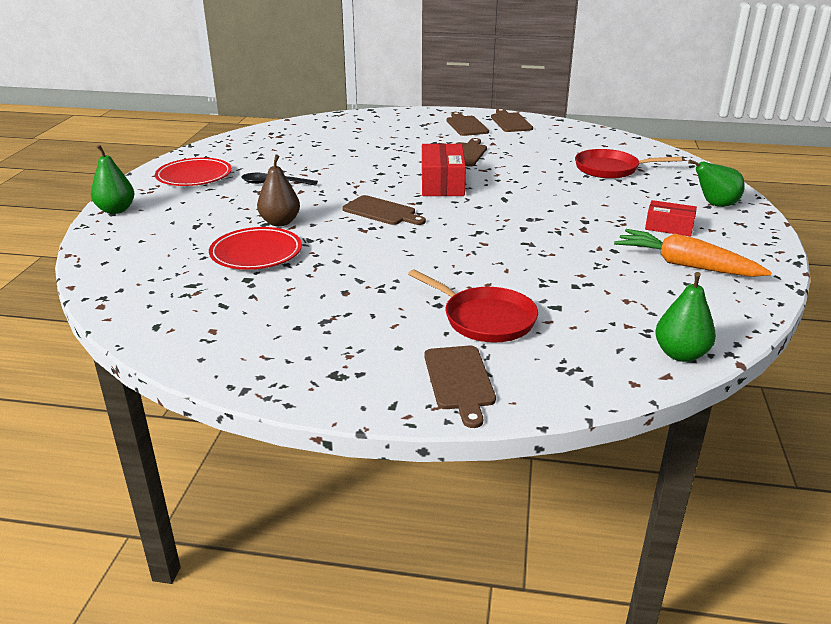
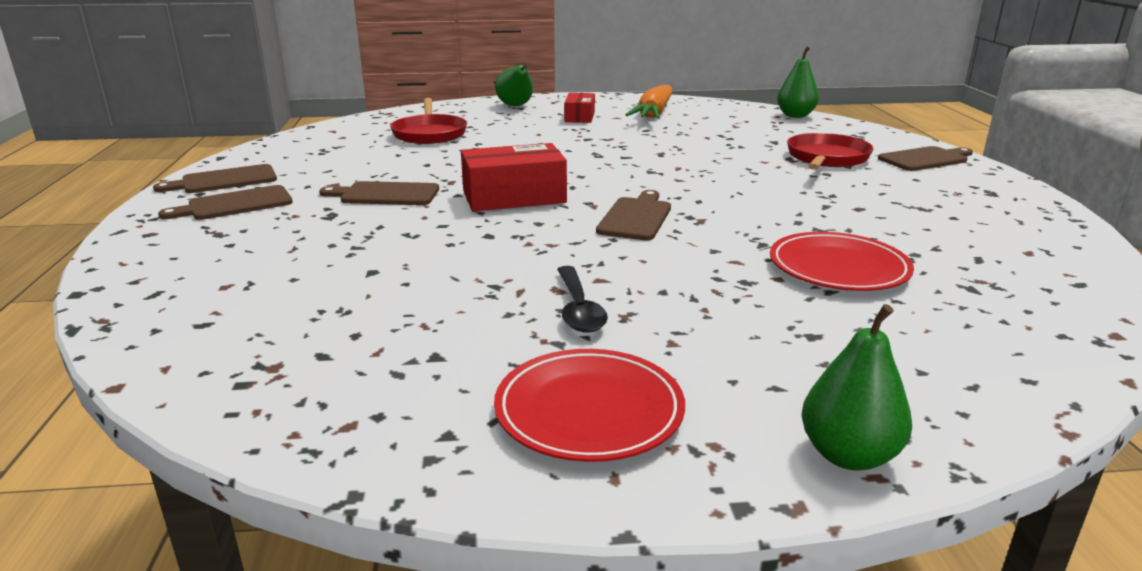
camera: 105 degrees left, 5 degrees down
(280, 222) = (730, 272): brown pear -> none

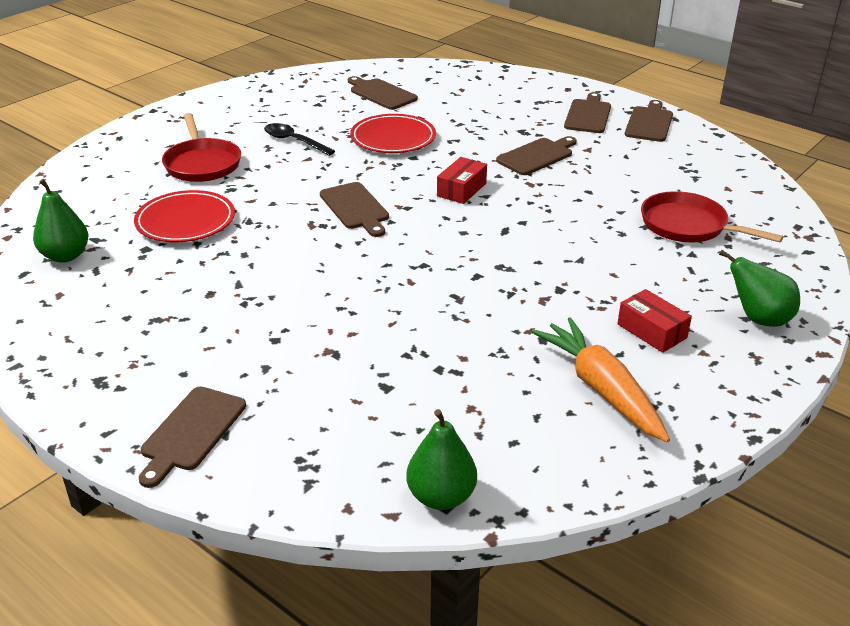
camera: 135 degrees right, 10 degrees up
(320, 329) = (381, 94): none -> brown cutting board
(514, 197) = (461, 190): red box -> red box, size x0.60
(589, 410) = (232, 112): red plate -> red plate (393, 138)
(826, 158) = (298, 373): red pan -> red pan (202, 164)
(848, 455) = (126, 134): green pear -> green pear (65, 256)

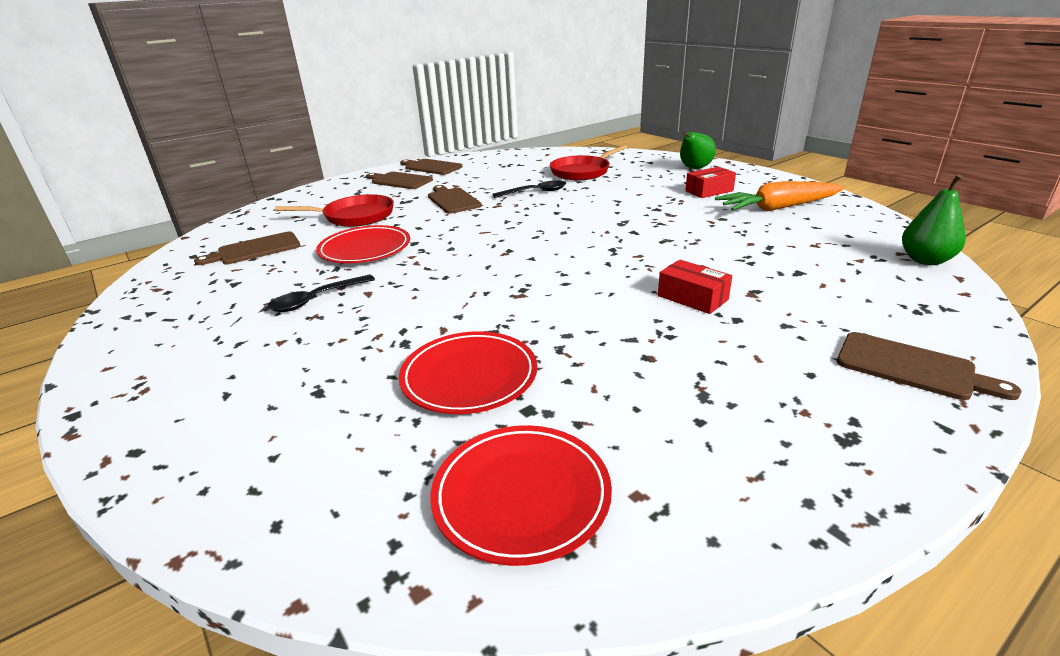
camera: 75 degrees left, 5 degrees down
(65, 256) = (521, 495): green pear -> red plate
(202, 164) = (314, 364): red pan -> red pan (355, 216)
(355, 208) = (497, 272): brown cutting board -> none
(461, 190) = (490, 228): red box -> red box (692, 298)
(586, 201) = (535, 192): none -> black spoon

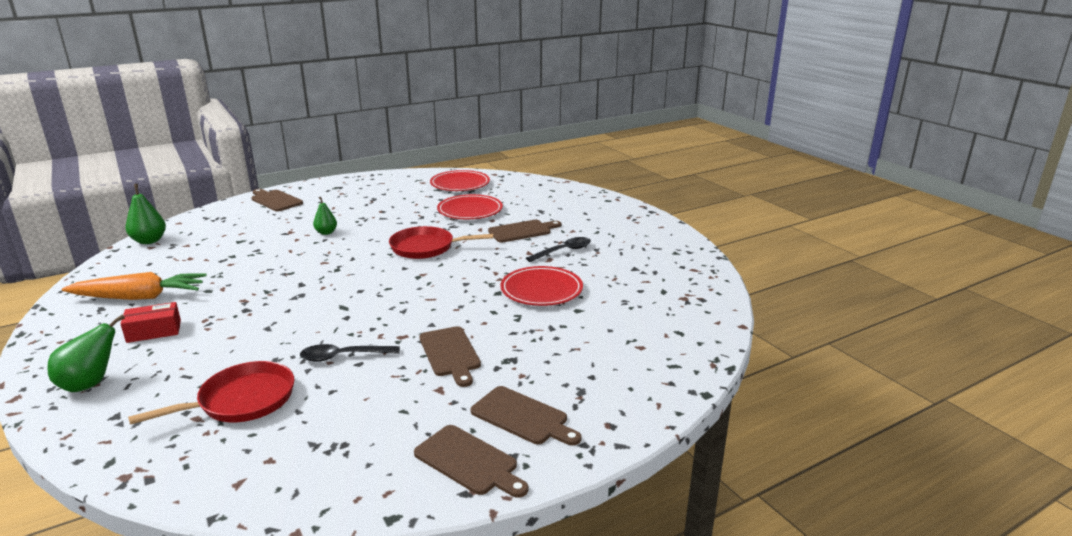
camera: 175 degrees left, 5 degrees down
(255, 250) = (646, 300): brown cutting board -> brown cutting board (522, 231)
(355, 216) = (566, 337): red pan -> red pan (426, 247)
(692, 298) = (326, 232): red box -> green pear

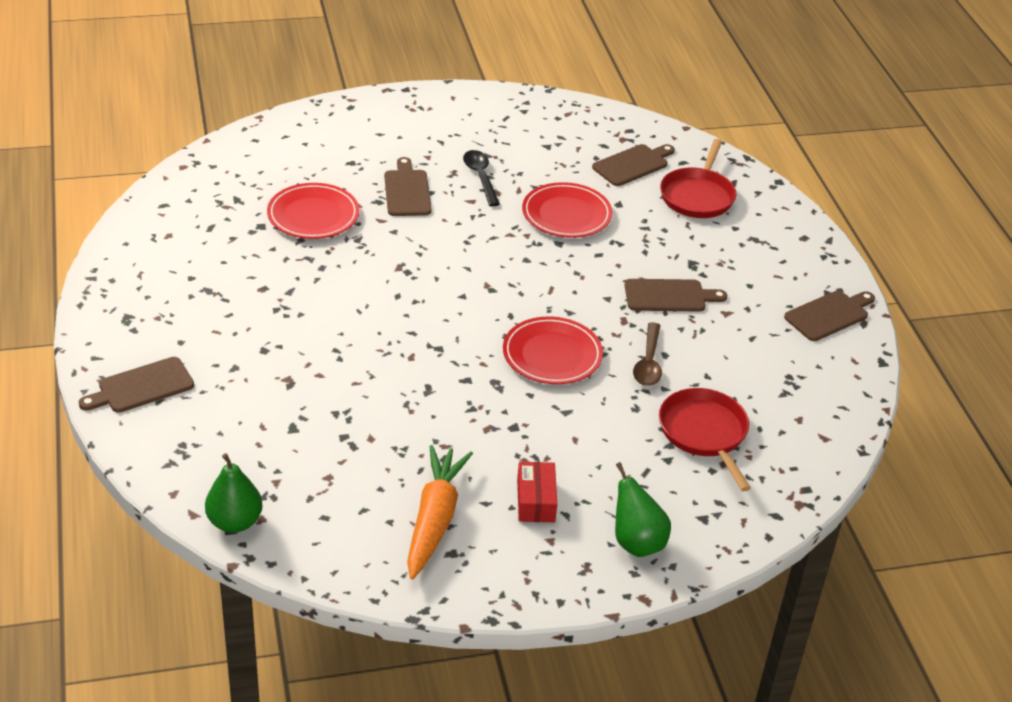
camera: 75 degrees left, 15 degrees up
(326, 232) = (312, 346): green pear -> none
(343, 356) = (648, 363): black spoon -> brown spoon
(426, 247) = (413, 270): red pan -> red pan (698, 196)
(460, 184) = (203, 204): red plate -> red plate (552, 355)
(523, 417) = (780, 277): brown cutting board -> brown cutting board (633, 164)

